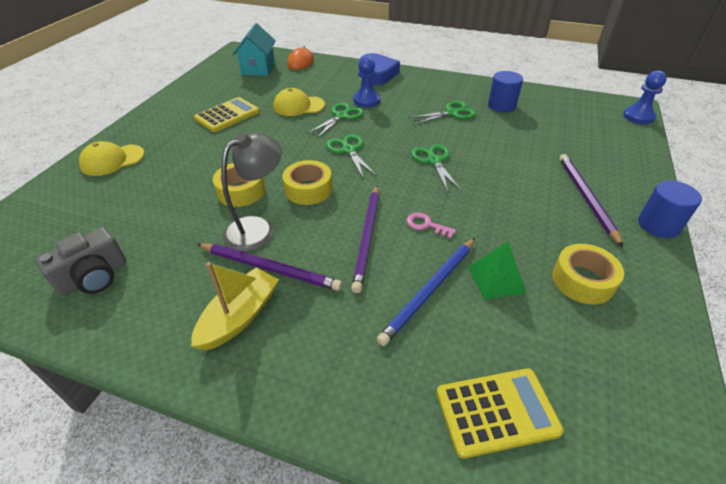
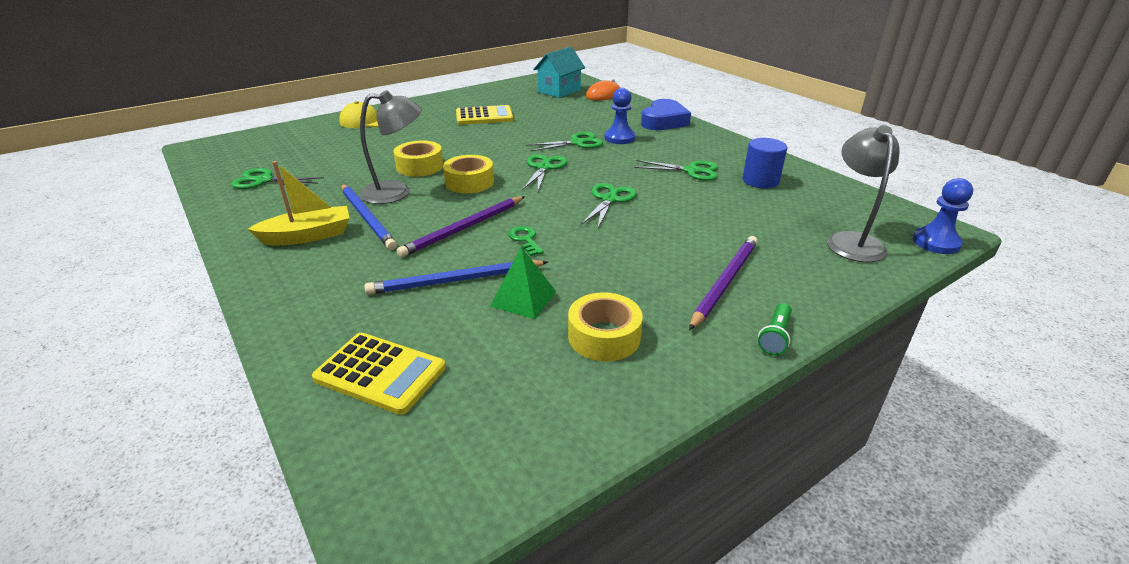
camera: 35 degrees right, 10 degrees down
(94, 277) = (264, 180): grey camera -> green scissors
(270, 268) = (367, 218): purple pencil -> blue pencil
(298, 106) = (551, 125): yellow cap -> none
(426, 225) = (525, 239): pink key -> green key
(603, 133) = (851, 241): none -> grey lamp
(658, 225) = (775, 336): blue cylinder -> green flashlight

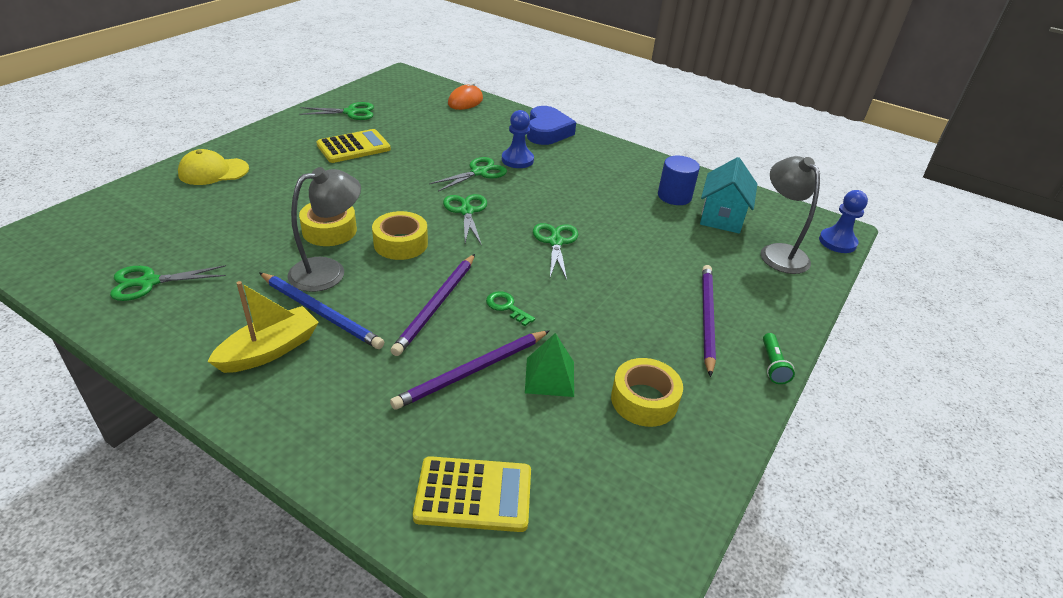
camera: 25 degrees left, 5 degrees up
(455, 280) = (472, 371): blue pencil -> purple pencil
(559, 91) = (413, 100): turquoise house -> turquoise house (722, 217)
(691, 171) = (609, 193): green scissors -> green scissors (351, 112)

